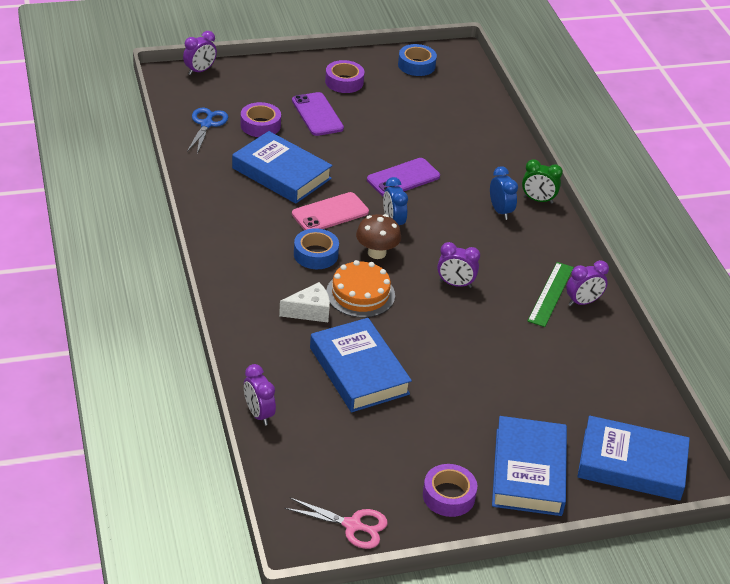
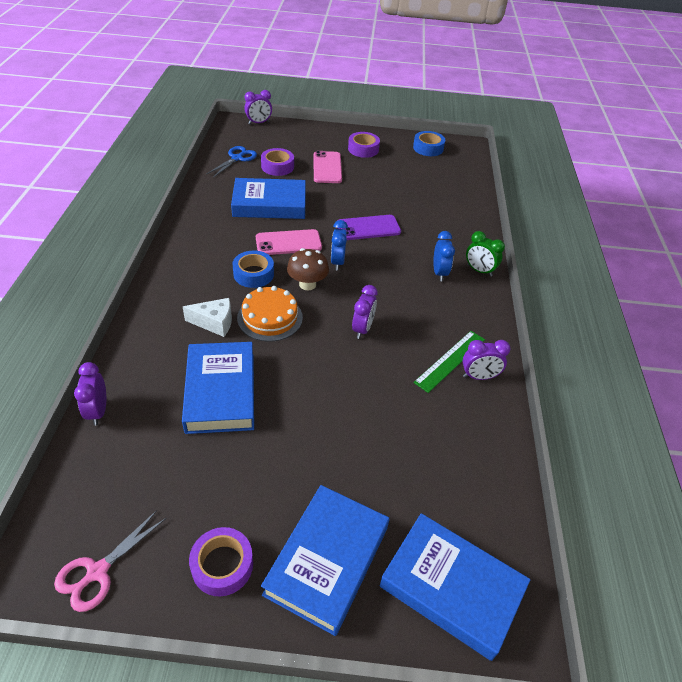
camera: 20 degrees right, 5 degrees up
(281, 173) = (269, 204): blue book -> blue book turned 60 degrees counterclockwise
(317, 114) = (327, 167): purple phone -> pink phone
(352, 525) = (97, 572): pink scissors -> pink scissors turned 90 degrees clockwise
(455, 284) = (362, 329): purple clock -> purple clock turned 105 degrees counterclockwise

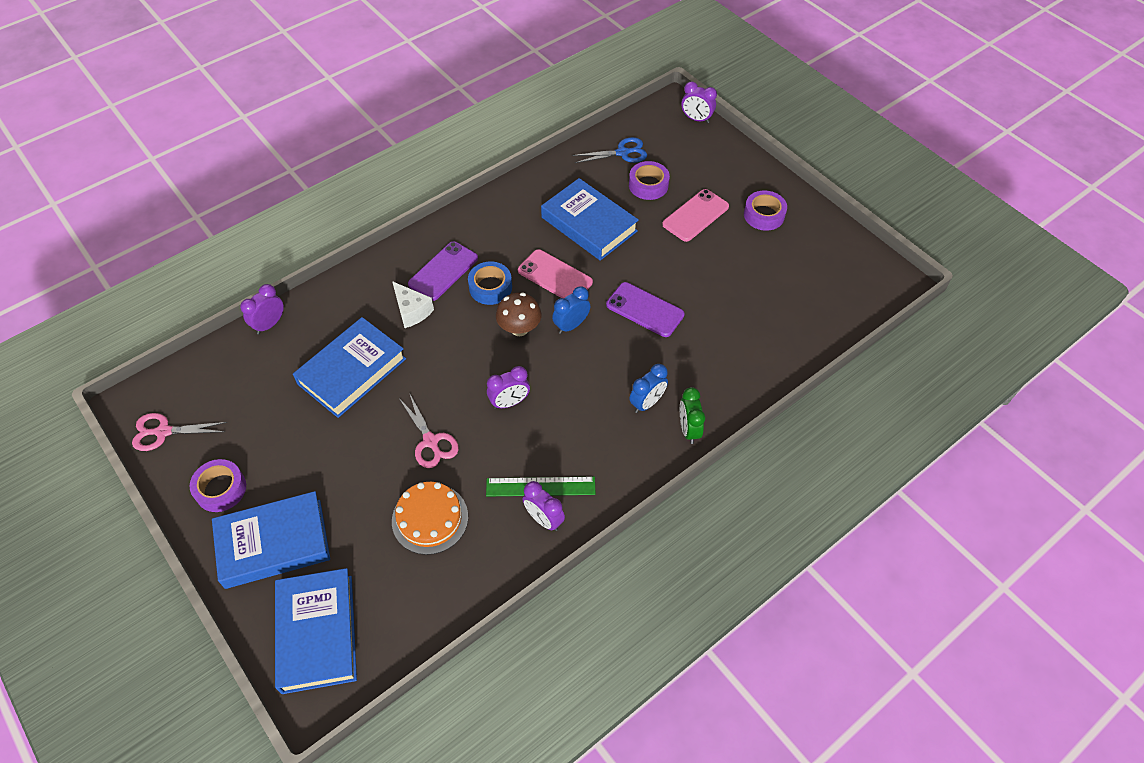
camera: 50 degrees right, 10 degrees up
(204, 285) = (443, 271): none -> purple phone
(270, 317) = (454, 337): orange cake -> orange cake (430, 518)
(345, 390) = (431, 441): none -> pink scissors
(428, 148) = (841, 257): blue tape -> none

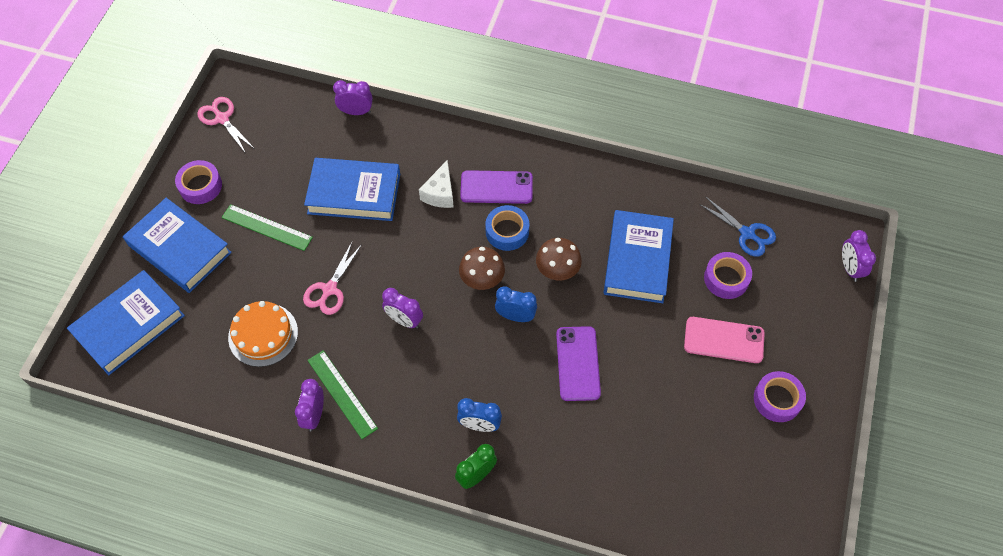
camera: 55 degrees right, 5 degrees up
(321, 457) = (266, 227): none -> green ruler
(555, 276) = (557, 271): pink phone -> brown mushroom

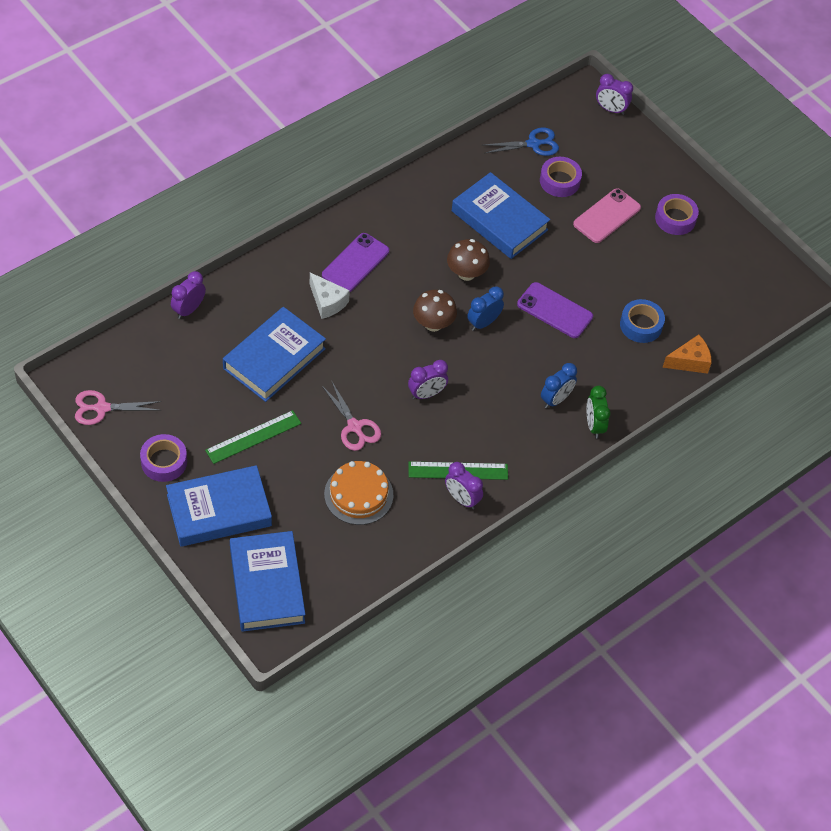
camera: 60 degrees left, 5 degrees down
(507, 231) = (403, 282): blue tape -> blue tape (641, 325)
(619, 516) = (689, 361): none -> orange cheese

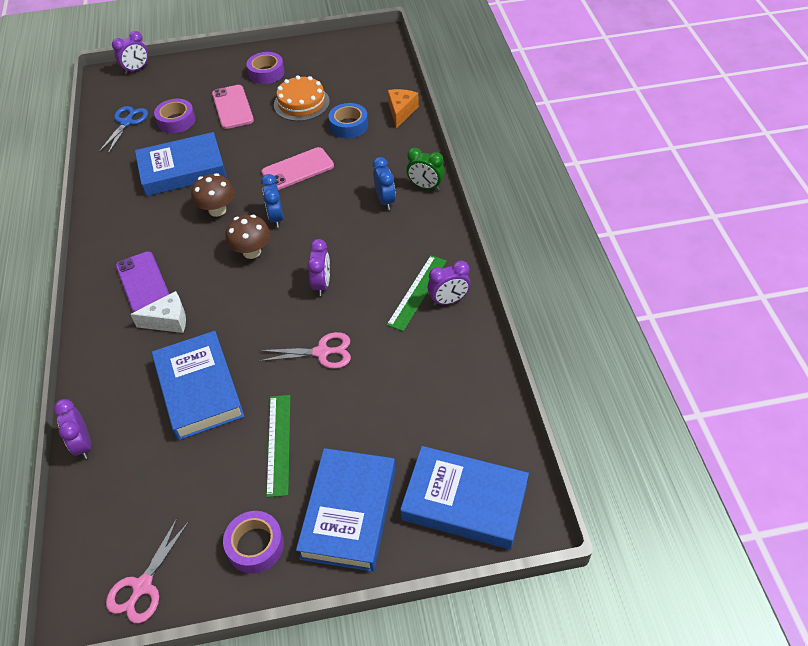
camera: 55 degrees left, 5 degrees down
(358, 494) = (400, 378): orange cake -> orange cake (301, 103)
(554, 310) = (298, 169): purple phone -> pink phone

